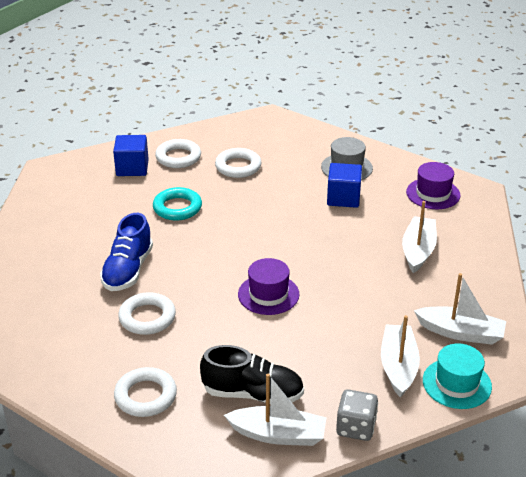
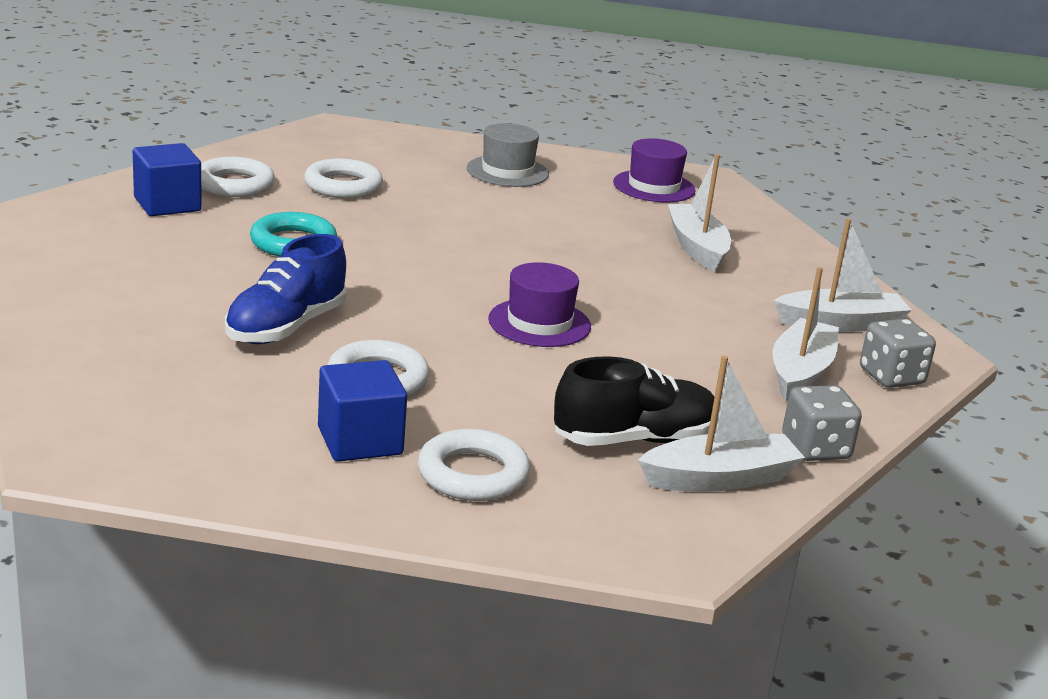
camera: 30 degrees left, 10 degrees down
(128, 270) = (286, 327): blue shoe -> blue shoe turned 45 degrees clockwise
(343, 198) = (537, 204): blue cube -> blue cube (360, 441)
(398, 366) = (800, 372): white boat -> white boat turned 45 degrees clockwise
(456, 383) = (891, 377): turquoise hat -> grey dice

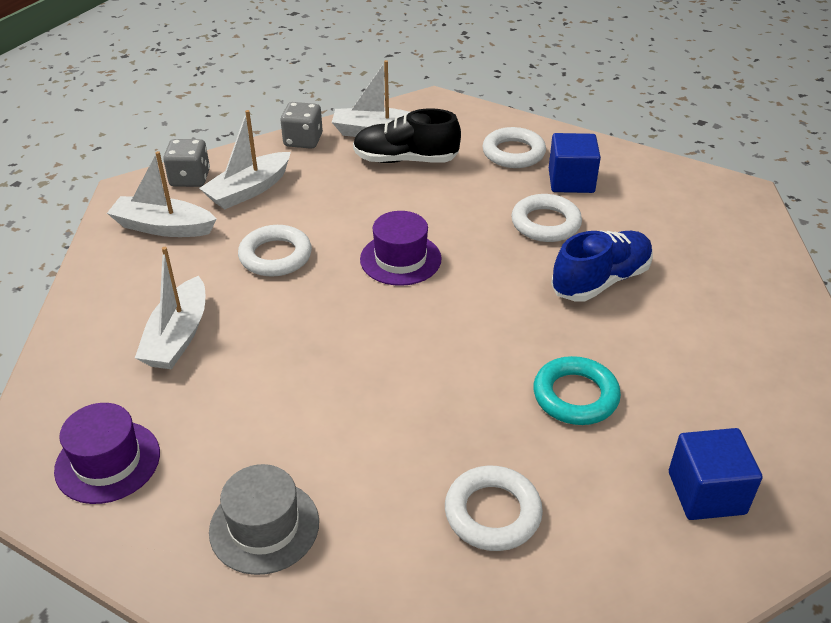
camera: 155 degrees left, 15 degrees up
(234, 184) = (627, 534): white ring -> white ring (275, 256)

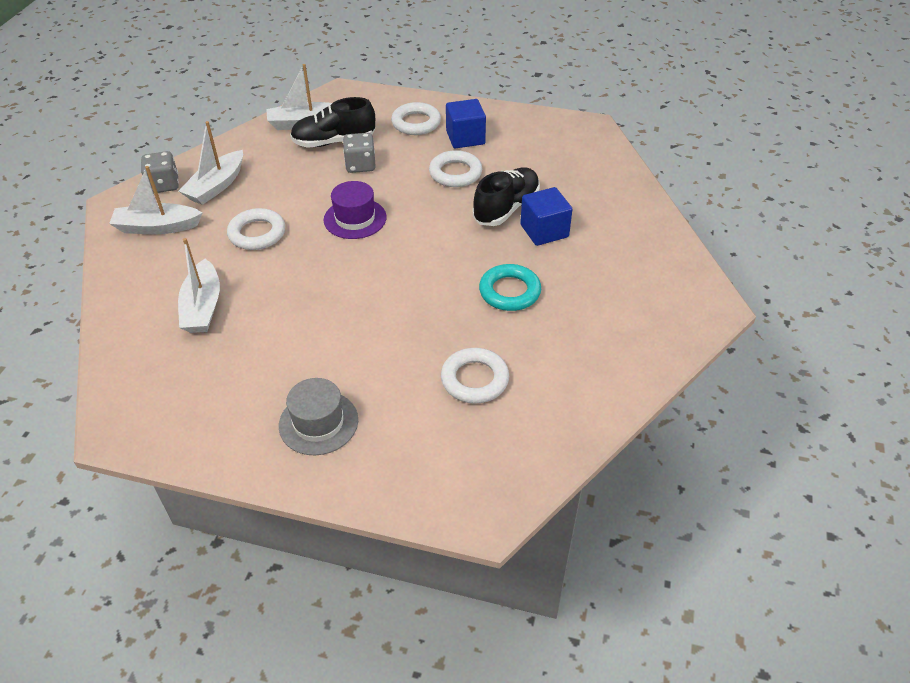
camera: 15 degrees left, 5 degrees up
(108, 461) = (184, 405): purple hat -> none
(303, 140) = (246, 139): grey dice -> grey dice (360, 165)
(600, 281) = (506, 208): blue shoe -> black shoe
(706, 493) = (611, 336): blue cube -> blue cube (544, 231)

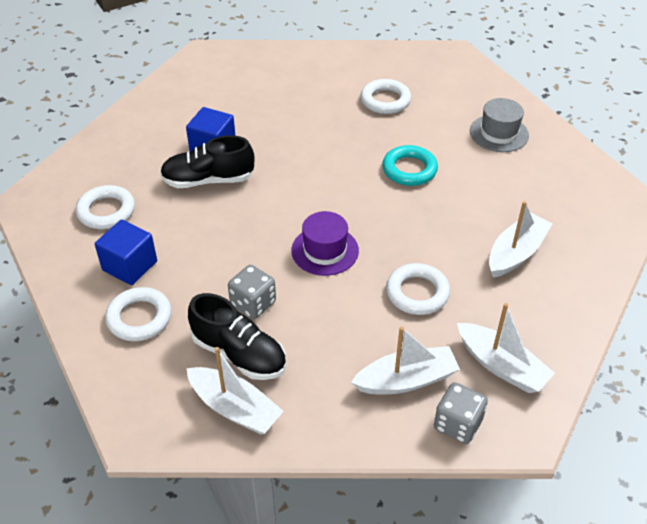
camera: 135 degrees left, 0 degrees up
(455, 173) = (194, 236): white ring -> white ring (106, 211)
(509, 291) = (297, 128): turquoise ring -> turquoise ring (409, 169)

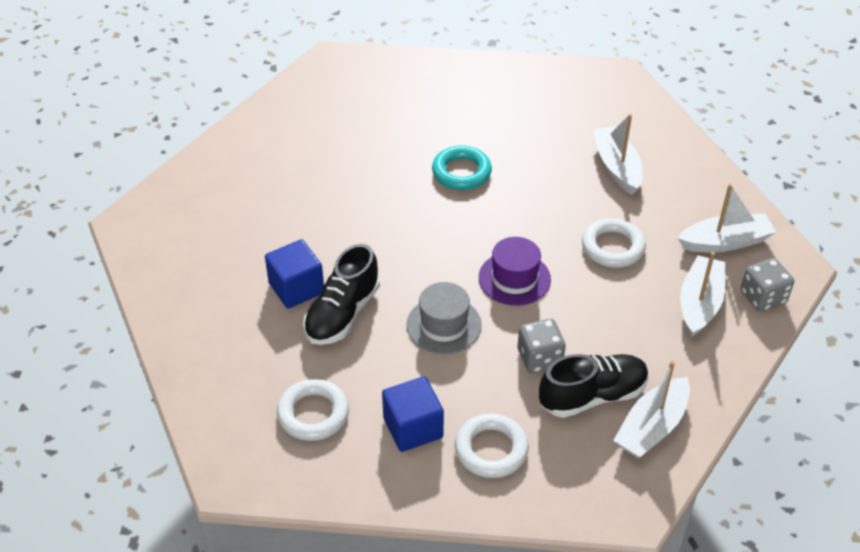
camera: 55 degrees left, 0 degrees up
(235, 408) = (652, 427): white boat -> white boat turned 150 degrees clockwise
(385, 100) = (352, 136): white ring -> none
(499, 133) = (468, 95): grey hat -> grey hat (444, 325)

